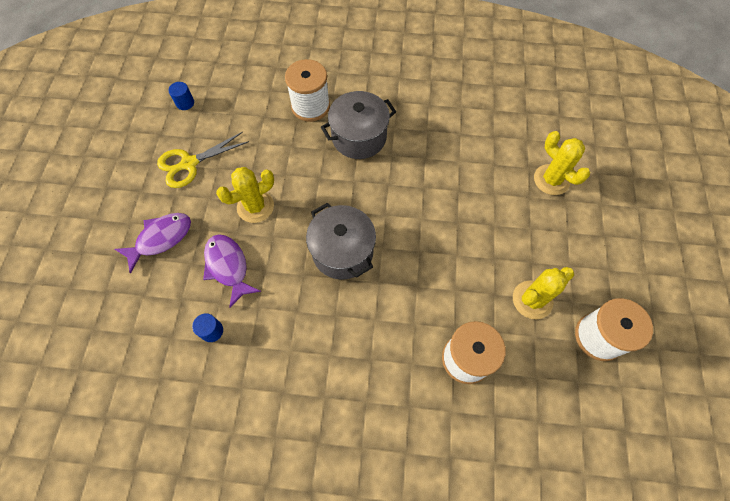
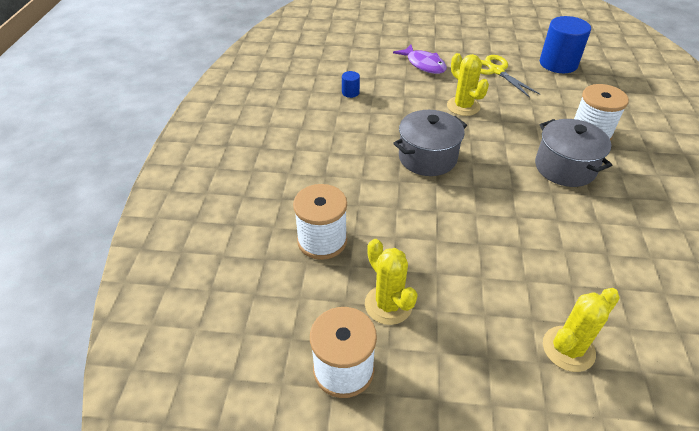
camera: 90 degrees right, 20 degrees down
(185, 103) = (558, 64): blue cylinder -> blue cylinder, size x2.26
(228, 267) = (404, 96): purple fish -> none

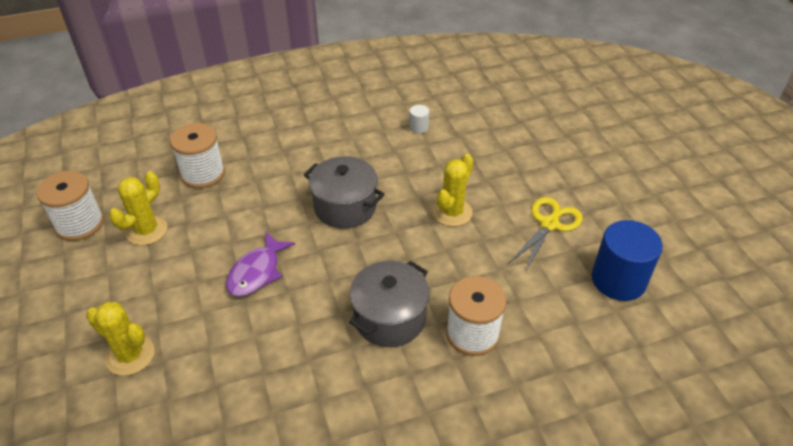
camera: 65 degrees right, 0 degrees up
(350, 92) = (418, 127): blue cylinder -> white cylinder
(423, 64) = (513, 163): purple fish -> purple fish (257, 272)

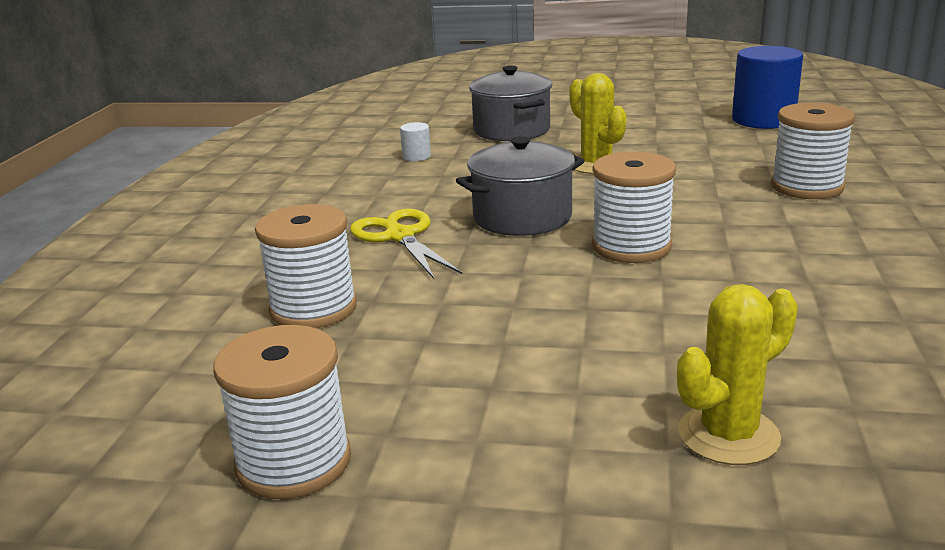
camera: 60 degrees left, 20 degrees down
(147, 230) = (403, 381): yellow cactus -> none
(257, 272) = (603, 294): purple fish -> none
(324, 266) = (631, 247): none -> white spool
(389, 318) = (757, 223): grey pot -> grey pot (511, 130)
(549, 224) = (658, 129): yellow scissors -> yellow scissors (399, 236)

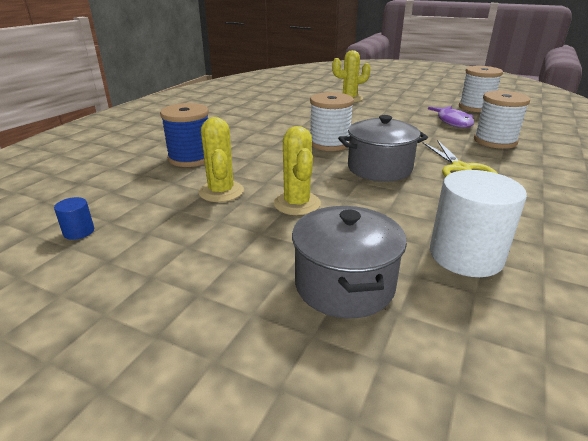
camera: 165 degrees left, 5 degrees up
(387, 363) = (453, 122): none -> purple fish
(416, 156) = (466, 255): white cylinder -> white cylinder, size x2.26
(694, 161) = (221, 192): none -> yellow cactus
(763, 120) = (79, 232): blue cylinder -> blue cylinder, size x0.44
(807, 187) = (190, 158): white spool -> blue spool

